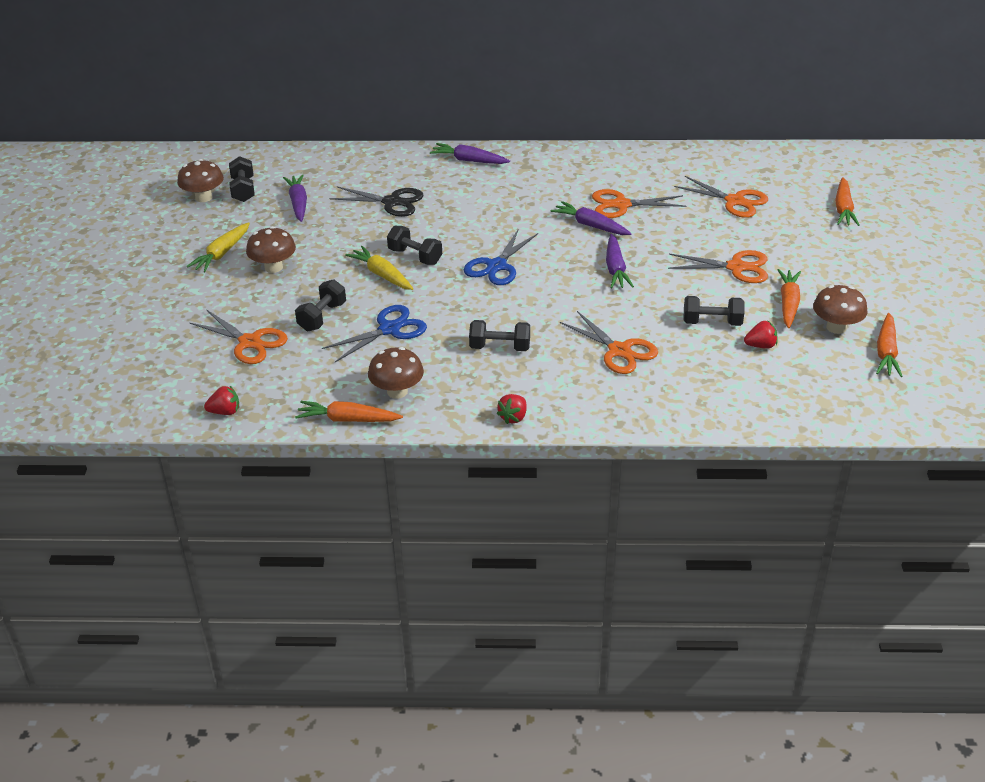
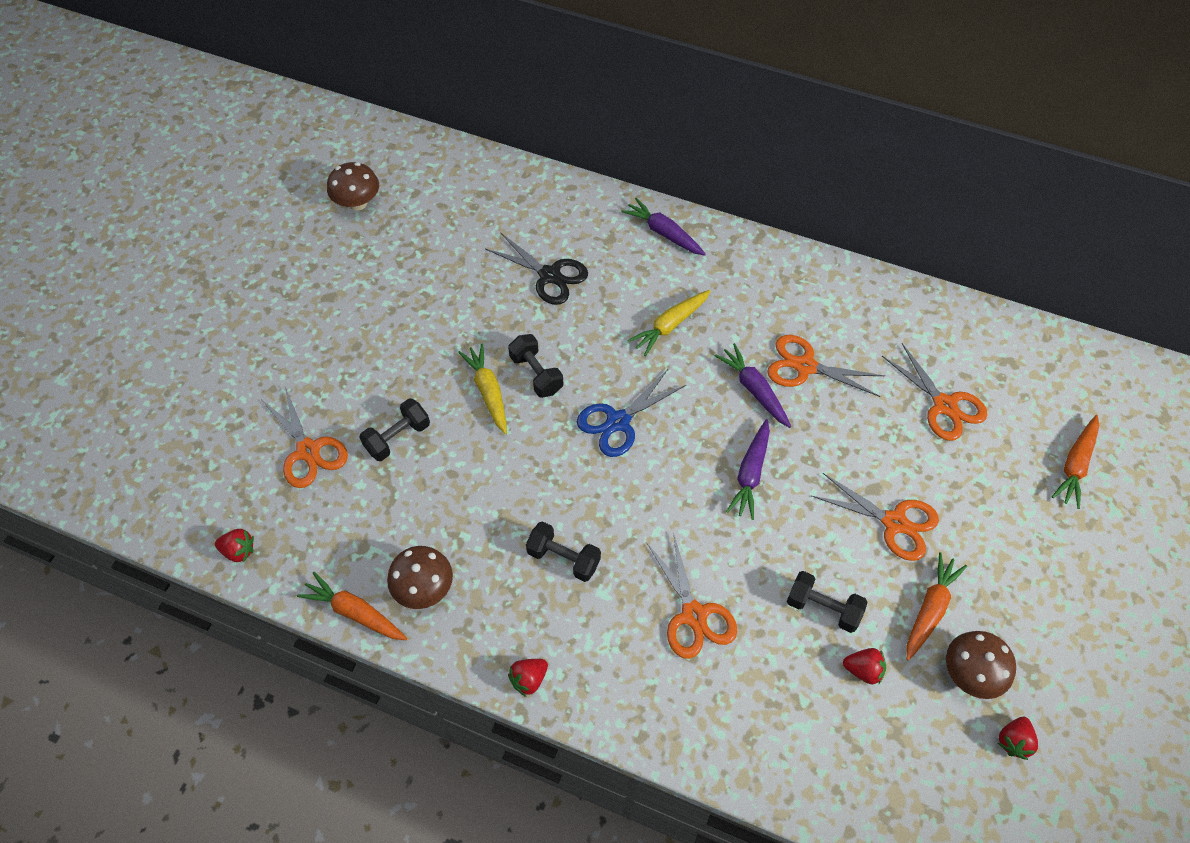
camera: 20 degrees right, 20 degrees up
(222, 253) = (339, 299): yellow carrot -> yellow carrot (670, 325)
(243, 190) = (402, 204): black dumbbell -> none
(273, 267) = (381, 340): brown mushroom -> none
(298, 203) = (450, 244): purple carrot -> none
(389, 329) = (458, 484): blue scissors -> none
(886, 352) = (1013, 741): orange carrot -> red strawberry

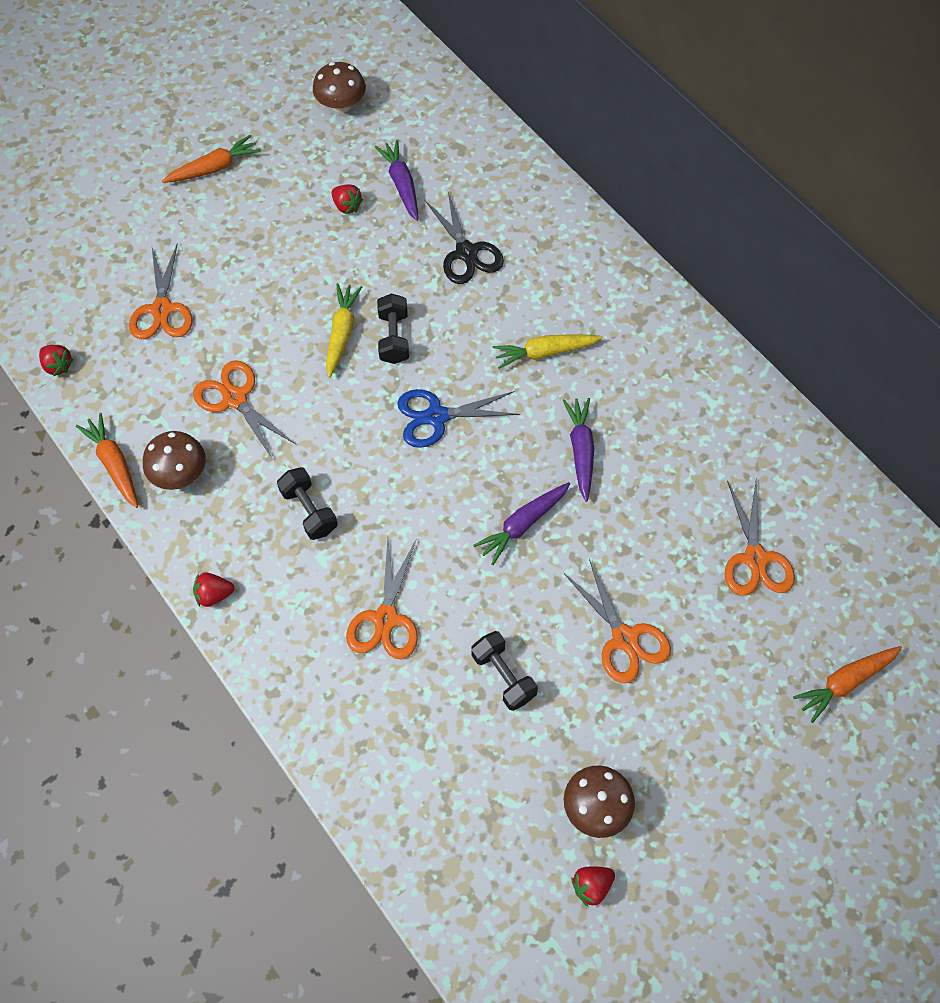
camera: 30 degrees right, 5 degrees up
(398, 437) = (240, 335): black dumbbell -> none
(664, 233) = (600, 262): purple carrot -> purple carrot (401, 185)
(805, 366) = (645, 453): orange scissors -> orange scissors (235, 399)
(863, 670) = (500, 748): red strawberry -> red strawberry (347, 206)
(929, 609) = (600, 731): orange carrot -> orange carrot (214, 168)

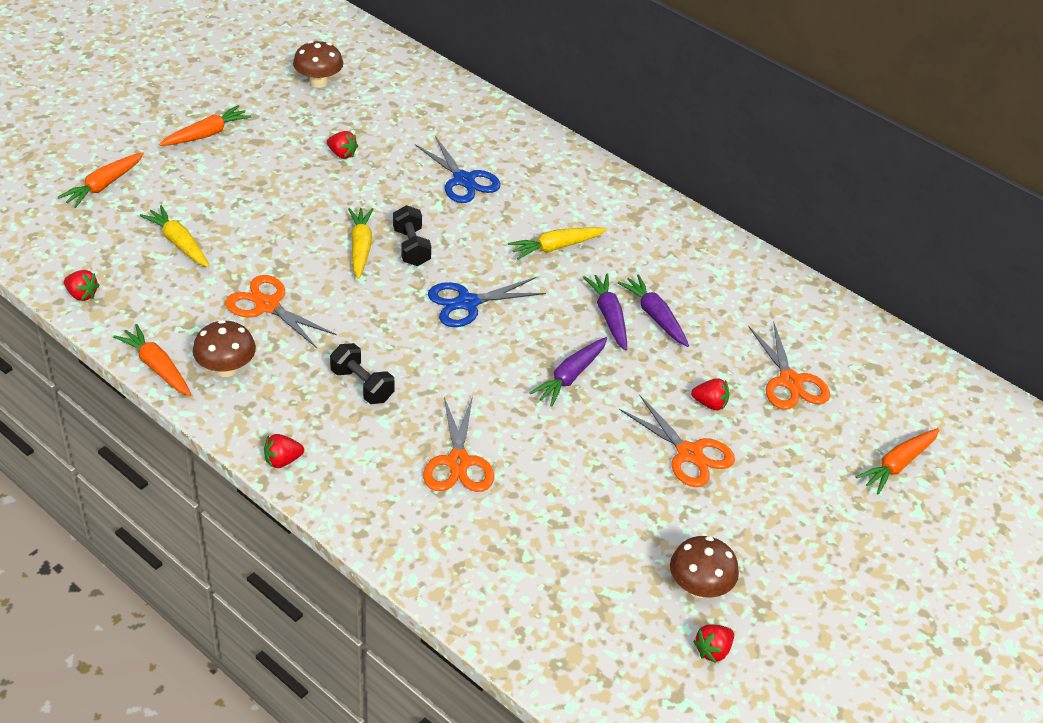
camera: 15 degrees left, 20 degrees down
(101, 227) = (104, 185): none -> orange carrot
(162, 309) = (179, 243): orange scissors -> yellow carrot
(401, 185) = (390, 135): purple carrot -> purple carrot (655, 316)
(466, 252) = (463, 180): black scissors -> blue scissors
(503, 675) = (583, 494): black dumbbell -> none
(661, 577) = (710, 404): none -> red strawberry

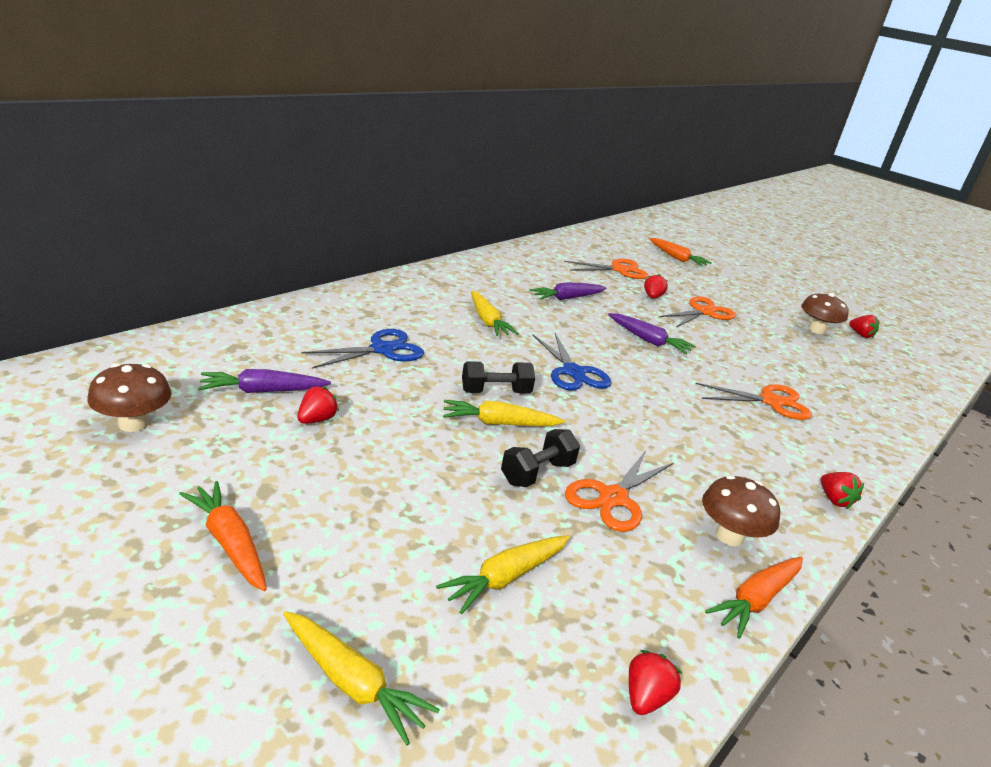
camera: 90 degrees left, 15 degrees down
(104, 185) = (352, 682): orange carrot -> yellow carrot
(362, 385) = (708, 442): black dumbbell -> black dumbbell (537, 473)
(609, 317) = (573, 314): purple carrot -> purple carrot (263, 391)

